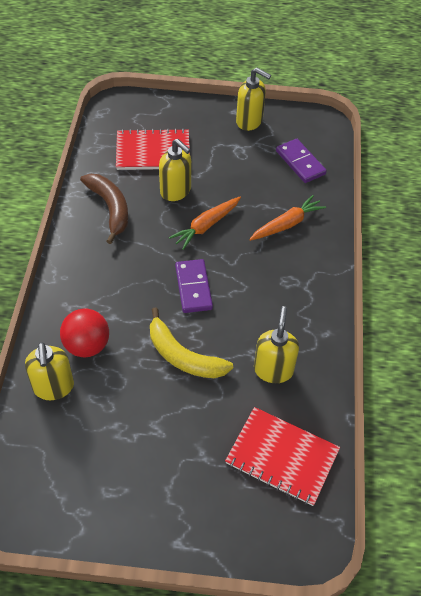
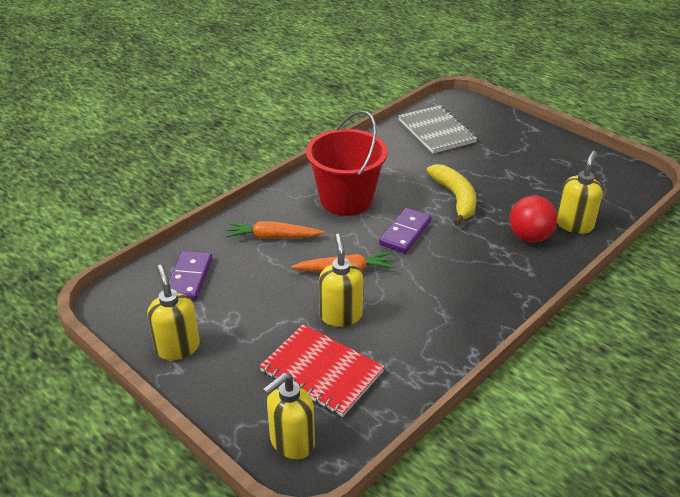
camera: 140 degrees left, 15 degrees down
(110, 209) = (425, 333): brown banana -> none
(273, 295) = (346, 199): none -> red bucket
(273, 370) = (396, 165): yellow soap dispenser -> yellow soap dispenser (291, 442)
(282, 457) = (436, 131): red notebook -> grey notebook

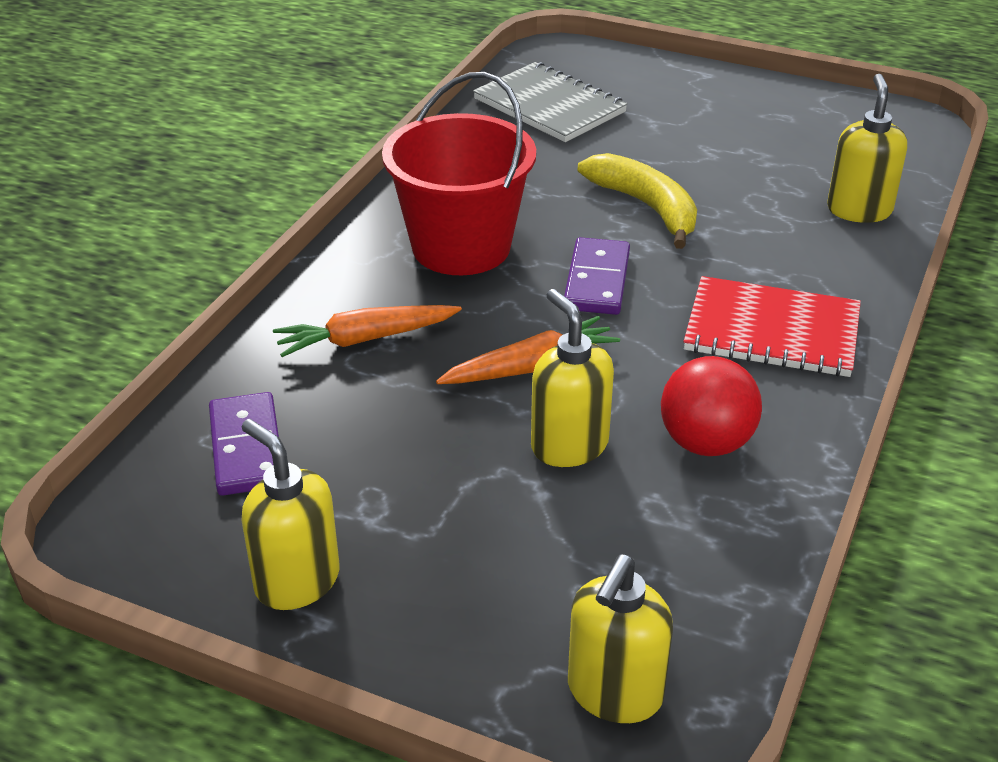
camera: 20 degrees left, 0 degrees up
(321, 372) = (593, 552): red notebook -> red notebook (772, 331)
(529, 237) = (802, 244): red ball -> red ball (706, 443)

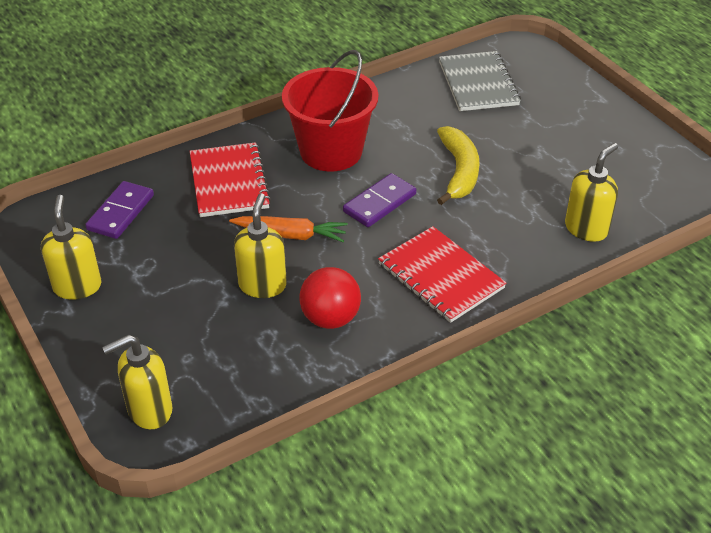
camera: 35 degrees right, 5 degrees up
(365, 339) = (229, 182): orange carrot -> red notebook

